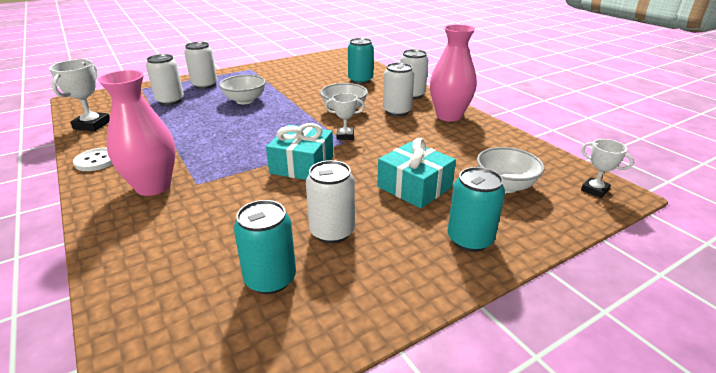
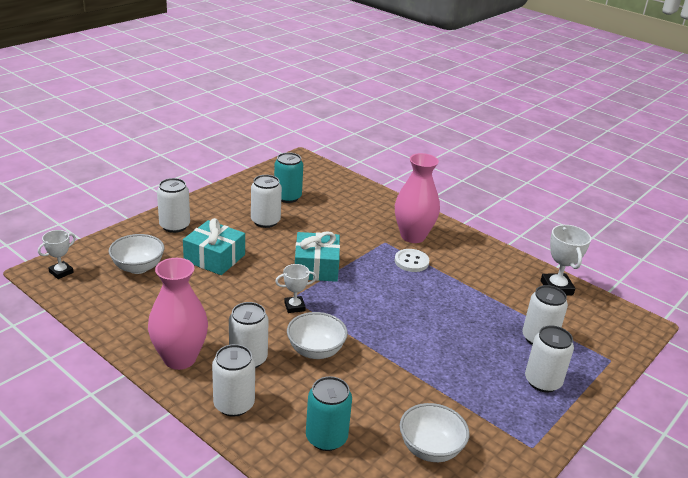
camera: 160 degrees right, 0 degrees up
(96, 161) = (486, 251): white button -> white button (411, 261)
(245, 101) = (451, 352): white bowl -> white bowl (430, 449)
(470, 239) = (174, 226): turquoise can -> white can
(594, 190) = (61, 272): white trophy -> white trophy turned 75 degrees counterclockwise

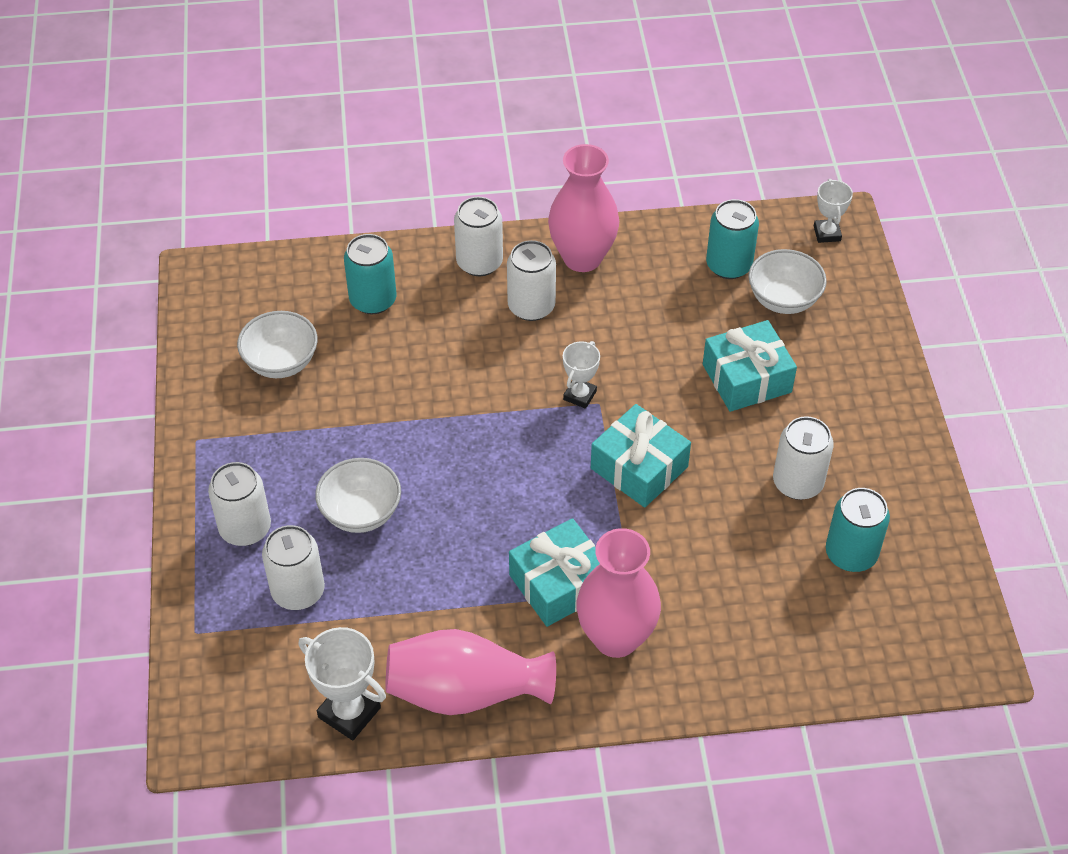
camera: 135 degrees right, 20 degrees up
(127, 297) = (729, 265): none -> turquoise can
(174, 226) = (860, 378): white can -> none
(315, 351) = (490, 366): white bowl -> white bowl (361, 513)
(411, 261) = (559, 584): white button -> turquoise gift
(496, 262) = (465, 691): none -> pink vase

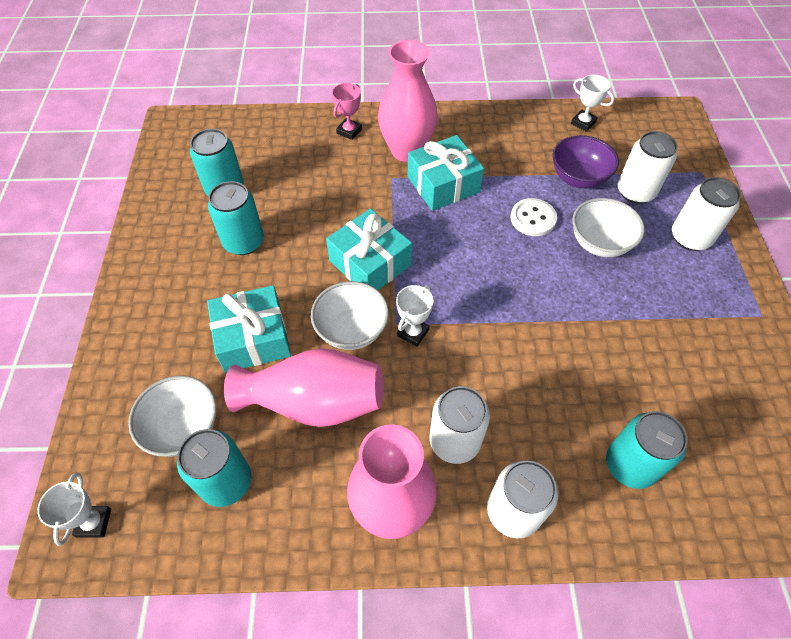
camera: 175 degrees left, 5 degrees up
(281, 362) = (709, 391): white bowl -> white bowl (351, 330)
(349, 712) = (583, 123): white trophy -> white trophy, size x0.64
(372, 608) = (578, 178): none -> purple bowl
(441, 540) = (533, 218): none -> white button
(465, 691) = (509, 128): pink vase -> pink vase (314, 402)
(707, 667) = (349, 131): none -> pink trophy
(797, 483) = (243, 242): white can -> turquoise can

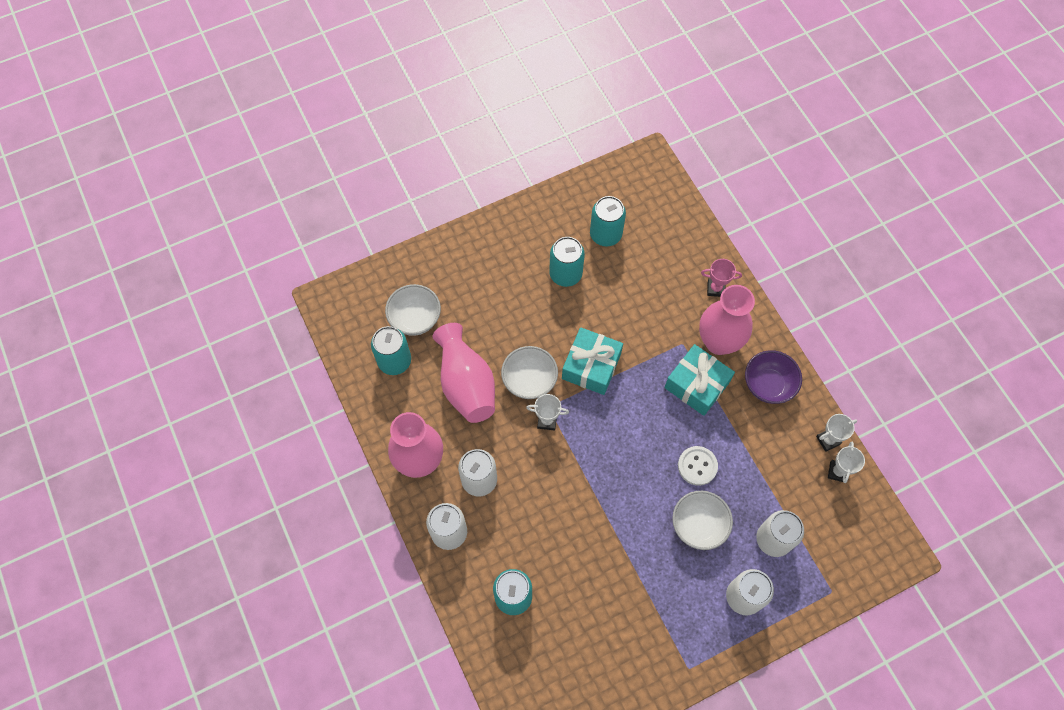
camera: 65 degrees right, 10 degrees up
(94, 522) = (343, 306): white trophy -> white trophy (828, 440)
(253, 338) = (493, 323): turquoise gift -> none
(578, 178) = (764, 488): purple bowl -> purple bowl (768, 385)

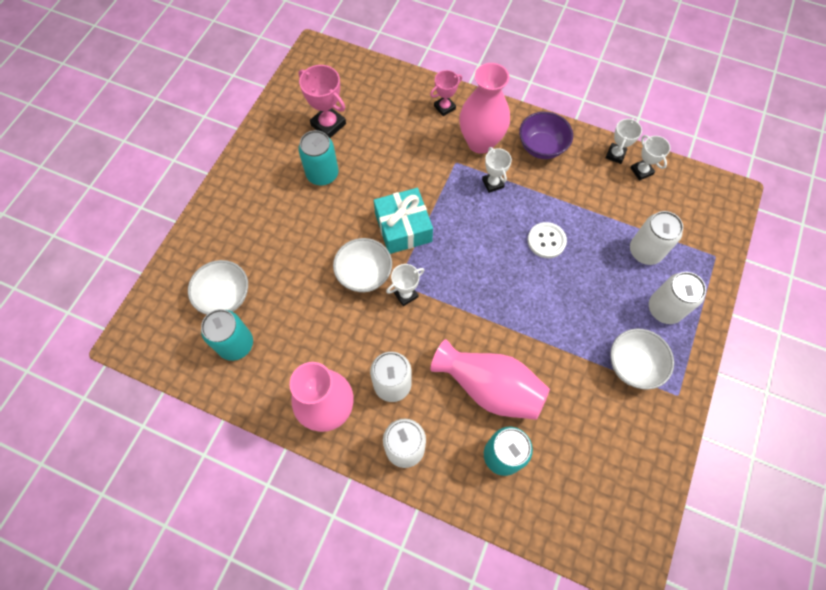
camera: 40 degrees left, 0 degrees up
(466, 384) = (314, 316): pink vase -> pink vase (489, 387)
(605, 234) = (328, 124): turquoise can -> pink trophy
(697, 385) = (493, 183): turquoise gift -> white trophy
(698, 525) = (586, 283): white bowl -> white bowl (633, 365)

